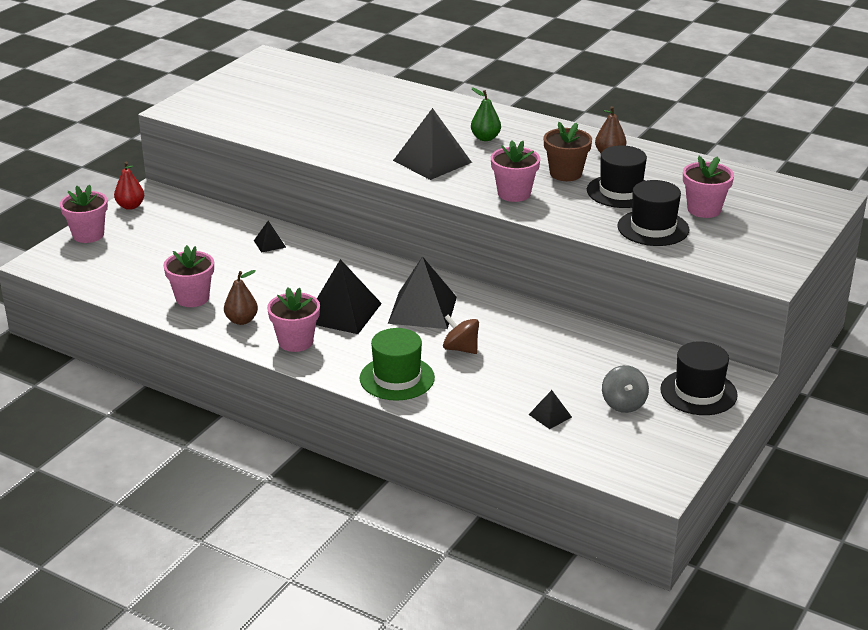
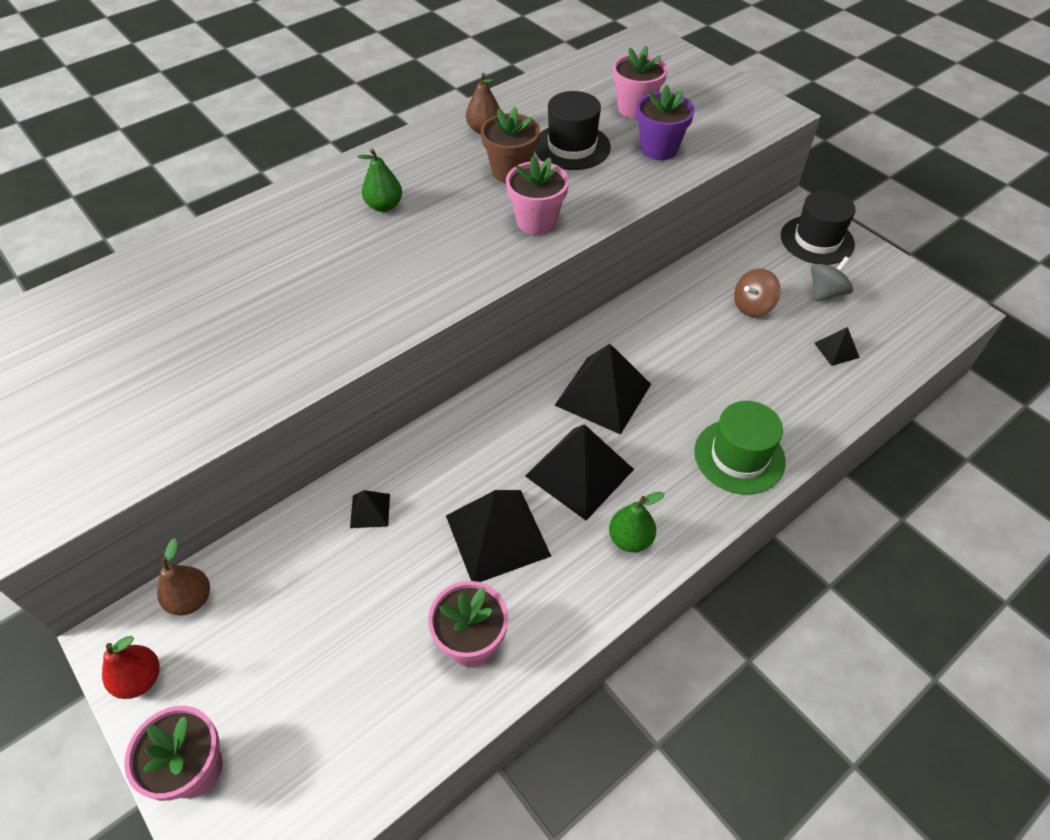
camera: 70 degrees left, 20 degrees up
(241, 320) = (556, 590): brown pear -> brown pear (191, 599)
(295, 342) = (630, 539): pink flower pot -> green pear
(432, 161) = (415, 265): black pyramid -> black pyramid (497, 535)
(460, 349) = (695, 384): brown spinning top -> brown spinning top (752, 306)
(623, 404) = (826, 293): grey spinning top -> grey spinning top turned 60 degrees counterclockwise
(653, 228) = (659, 149): black hat -> purple flower pot

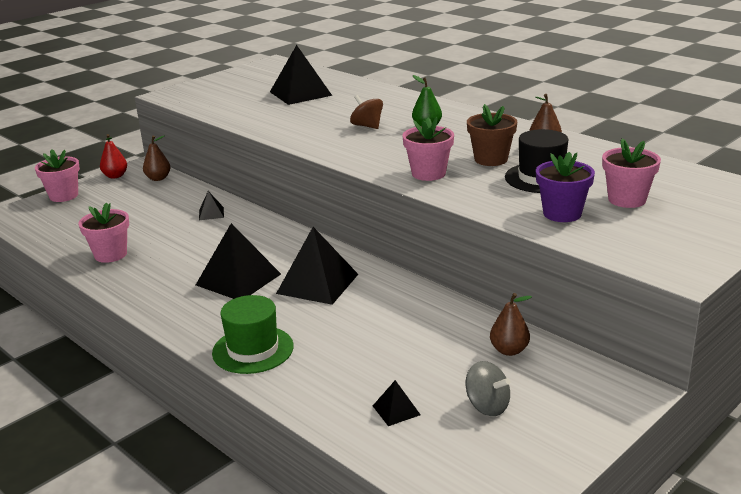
camera: 85 degrees right, 25 degrees down
(497, 535) = (187, 254): black pyramid -> black pyramid (300, 93)
(630, 539) = (176, 303): green pear -> none
(743, 267) = (509, 350): none -> brown pear
(752, 306) = (448, 356): brown spinning top -> brown spinning top (367, 126)
(817, 240) = (582, 402): black hat -> none

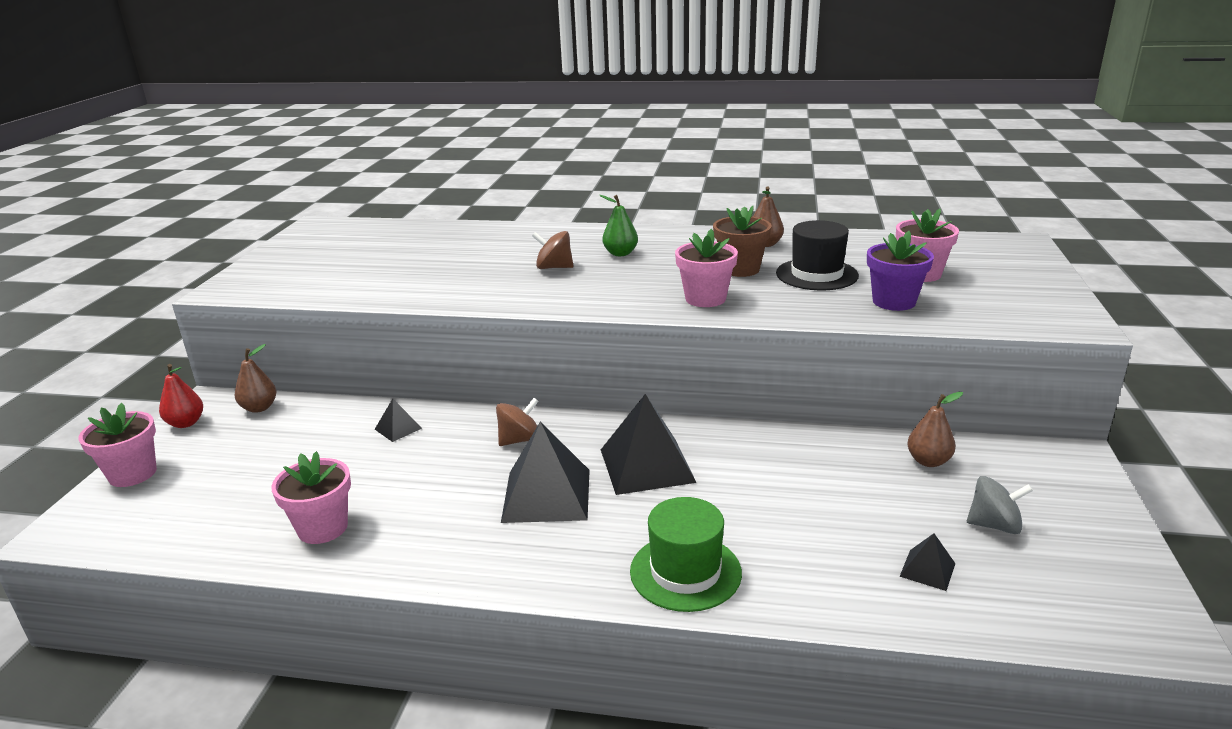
camera: 35 degrees left, 0 degrees up
(266, 242) = (520, 440): none -> brown spinning top
(300, 93) = (412, 251): black pyramid -> none

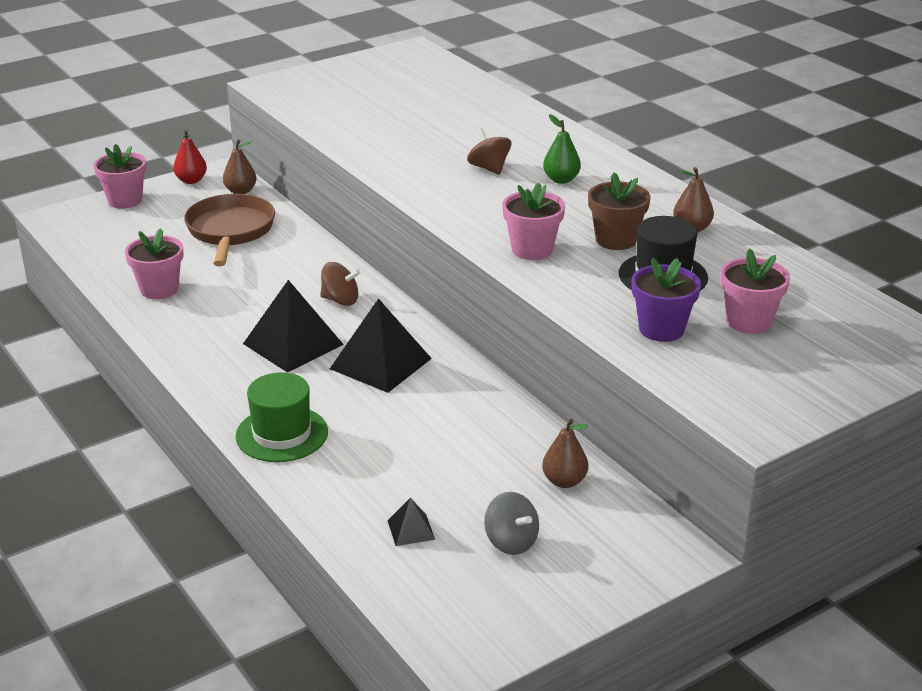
camera: 45 degrees right, 5 degrees up
(309, 442) = (230, 231): none -> brown pan
(398, 428) = (288, 250): black pyramid -> none

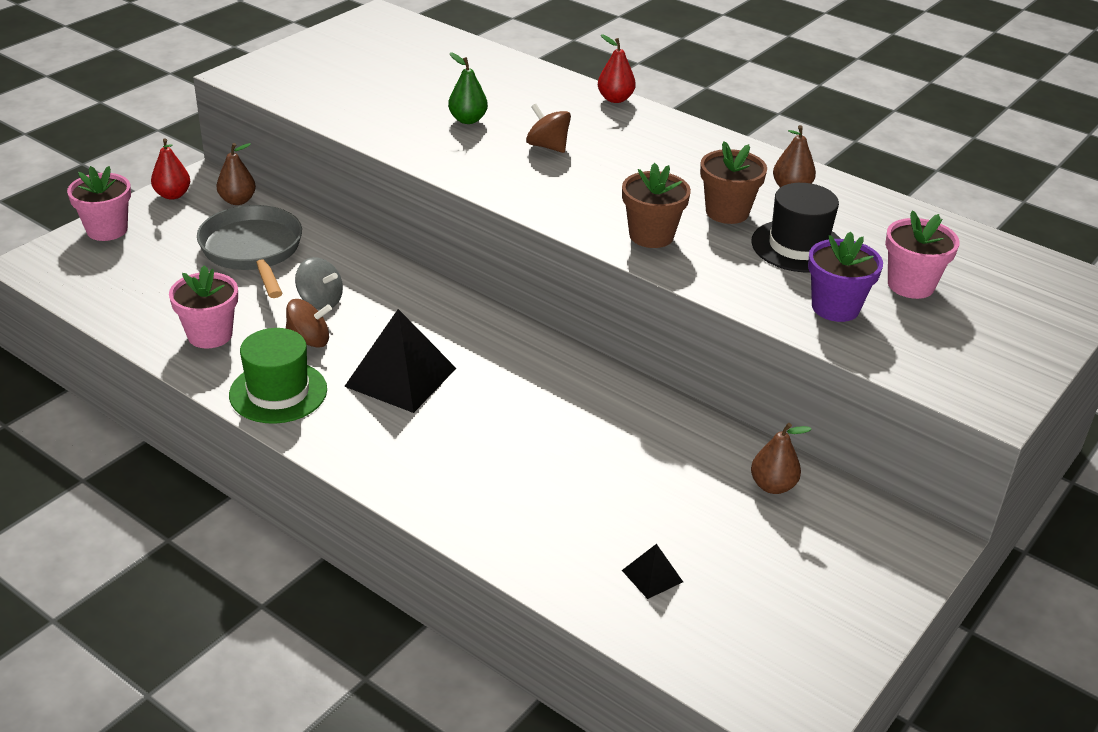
camera: 20 degrees left, 5 degrees up
(230, 231) = (253, 251): brown pan -> grey pan
(282, 434) = (450, 489): green hat -> green hat (278, 392)
(340, 300) = (423, 316): brown spinning top -> brown spinning top (309, 341)
(380, 363) = (508, 384): black pyramid -> none
(511, 542) = (761, 567): grey spinning top -> grey spinning top (320, 301)
(532, 249) = (651, 236): pink flower pot -> brown flower pot
(561, 180) = (629, 150): green pear -> green pear (467, 120)
(578, 137) = (615, 99): none -> red pear

